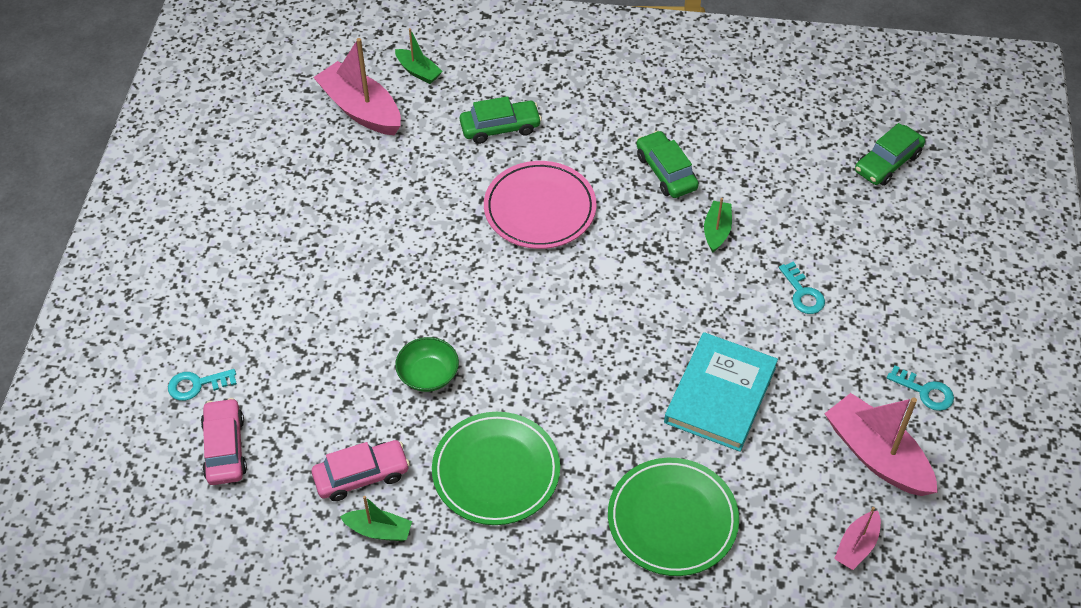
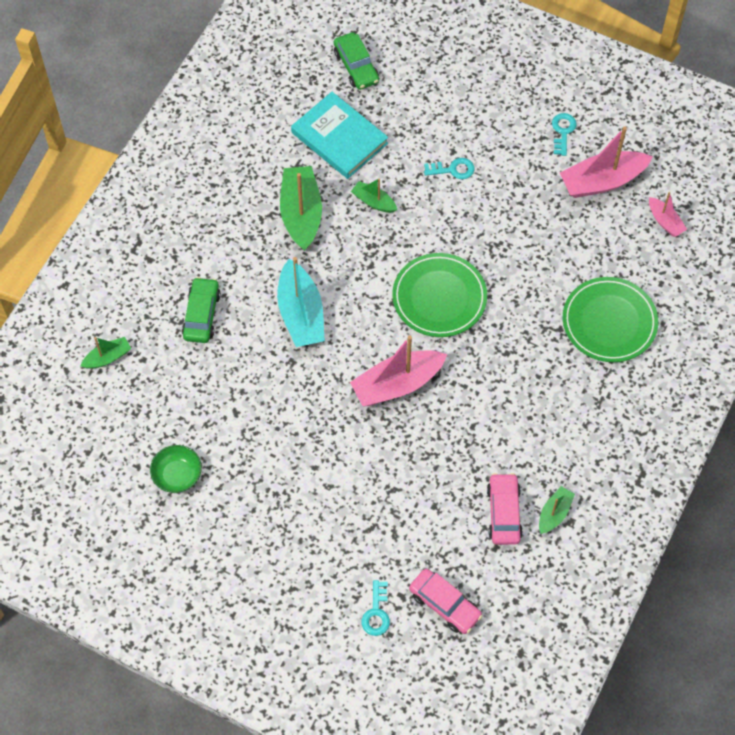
camera: 70 degrees left, 10 degrees up
(225, 448) = (444, 604): pink car -> pink car turned 150 degrees counterclockwise
(361, 109) = (131, 415): pink boat -> pink boat (397, 384)
(428, 374) = (430, 441): green bowl -> green bowl (177, 475)
(496, 471) = (532, 421): green plate -> green plate (439, 297)
(540, 209) = (301, 314): pink plate -> turquoise boat
(666, 172) = (301, 214): green car -> green boat
(720, 395) = (520, 255): turquoise book -> turquoise book (339, 138)
(925, 391) = (562, 131): turquoise key -> turquoise key turned 45 degrees counterclockwise

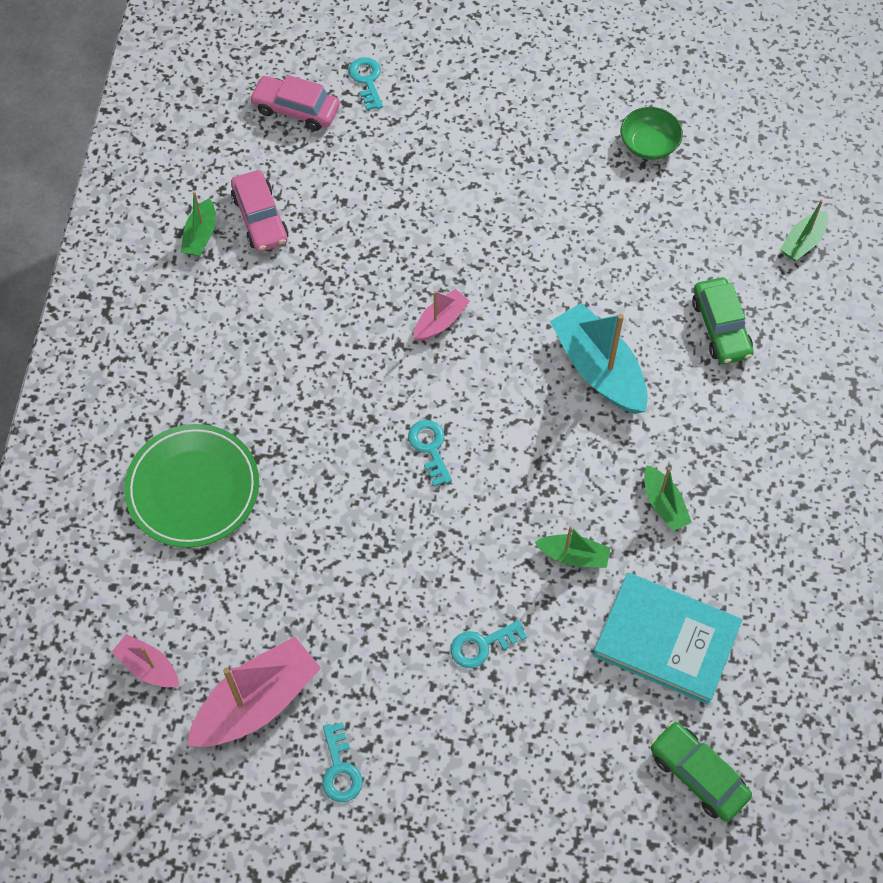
camera: 160 degrees right, 0 degrees up
(301, 214) = (664, 504): green boat -> green boat, size x0.53
(397, 384) = (440, 321): pink boat -> pink boat, size x0.53
(439, 297) = (430, 448): green plate -> turquoise key

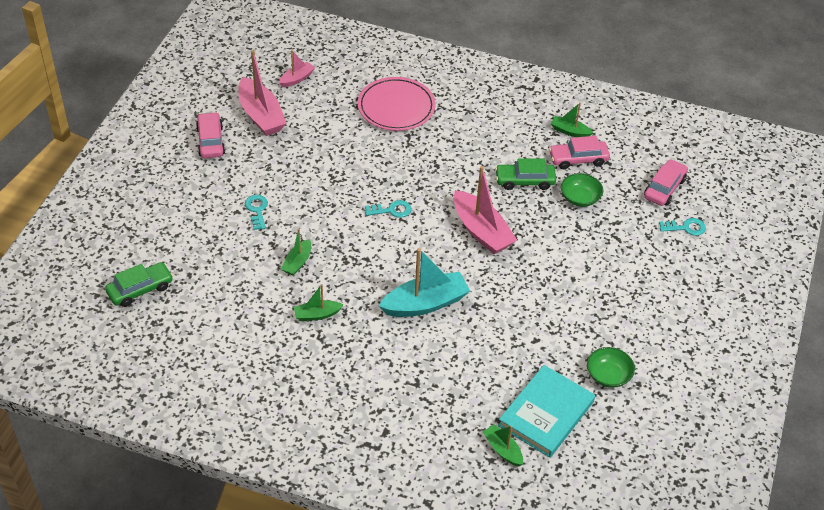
camera: 100 degrees right, 15 degrees down
(193, 488) = (396, 107): green plate -> pink plate
(340, 769) = (211, 141): turquoise key -> pink car
(341, 207) = (580, 198): none -> green bowl
(440, 321) = (481, 231): pink boat -> pink boat, size x1.89
(666, 640) = (227, 294): turquoise book -> turquoise book (546, 413)
(720, 327) = (440, 379): green car -> green car (524, 181)

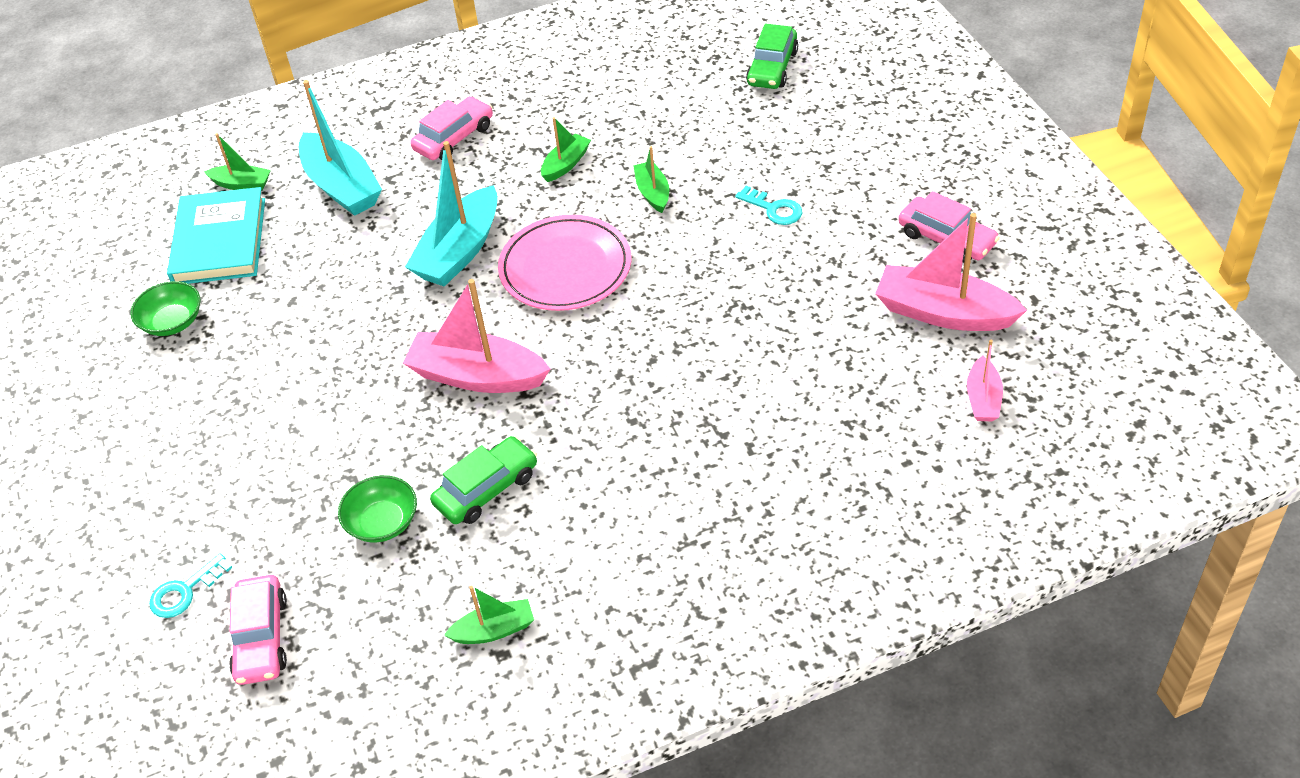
camera: 145 degrees right, 0 degrees up
(391, 210) = (620, 320): turquoise key -> none
(396, 107) = (793, 464): pink plate -> pink plate (565, 268)
(447, 399) = (342, 187): none -> turquoise boat
(578, 159) = (438, 587): pink car -> pink car (454, 138)

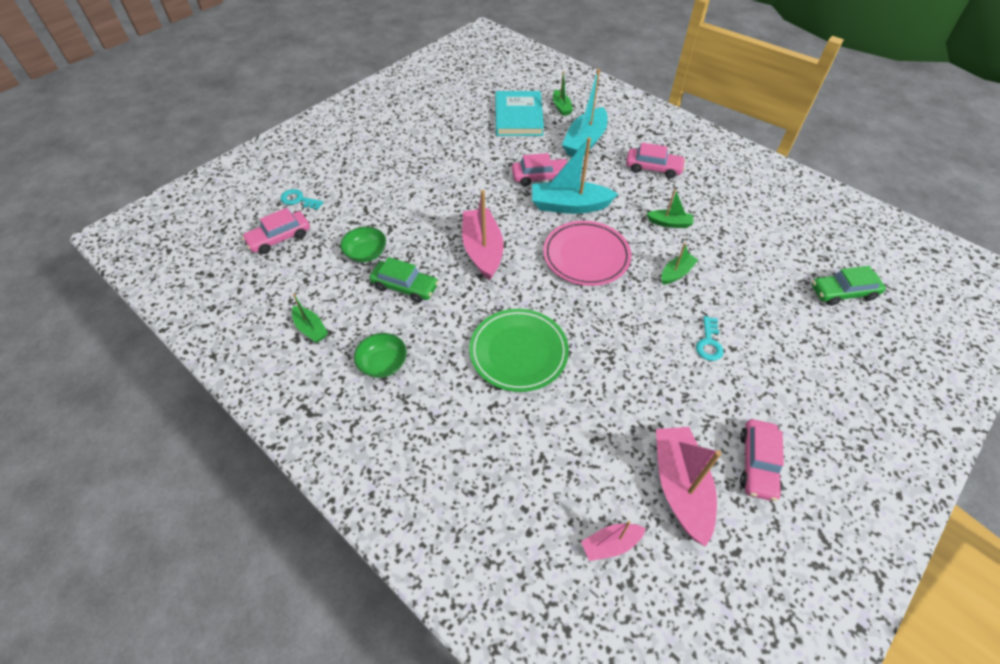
camera: 60 degrees right, 5 degrees up
(172, 322) = (458, 125): green bowl -> green bowl (383, 363)
(220, 241) = (518, 117): turquoise book -> turquoise book turned 60 degrees counterclockwise
(377, 262) = (540, 177): none -> pink car
(682, 394) = (518, 352): none -> green plate

